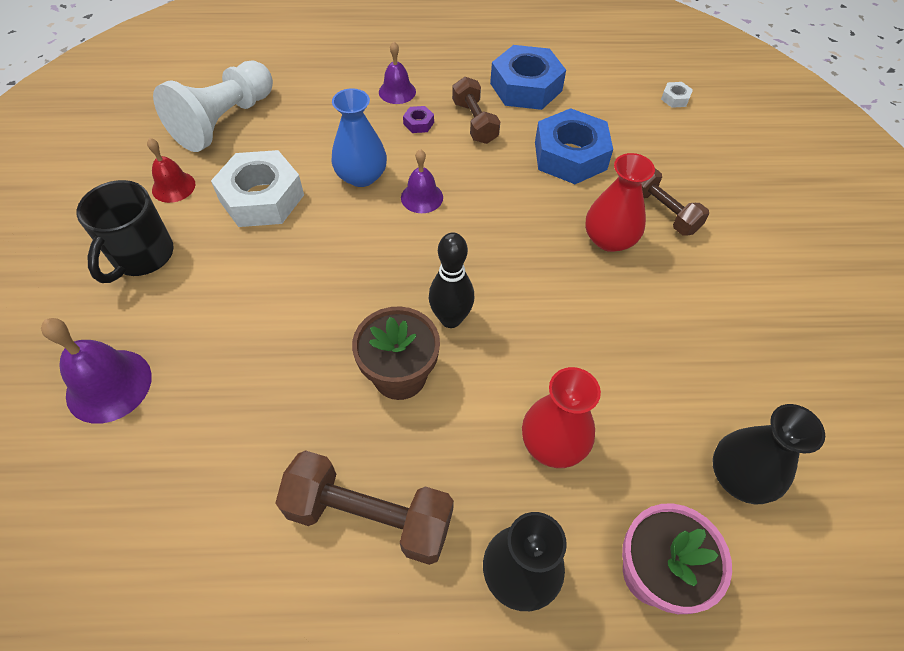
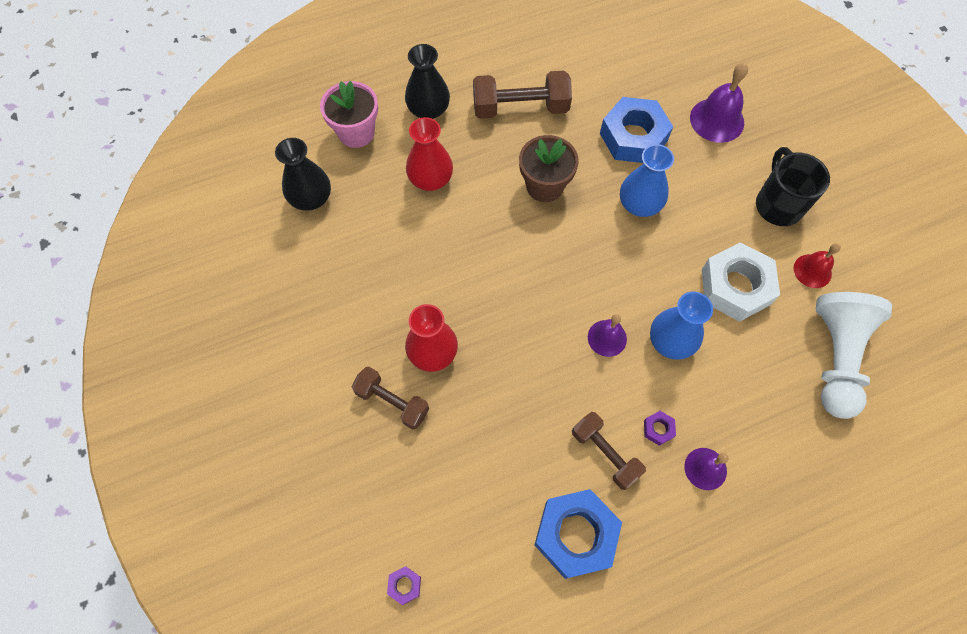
camera: 160 degrees right, 10 degrees up
(296, 311) = (639, 204): none -> blue vase
(451, 319) = (530, 236): black bowling pin -> none
(570, 155) = (494, 443): blue nut -> blue nut (633, 137)
(675, 98) = (404, 585): white nut -> purple nut

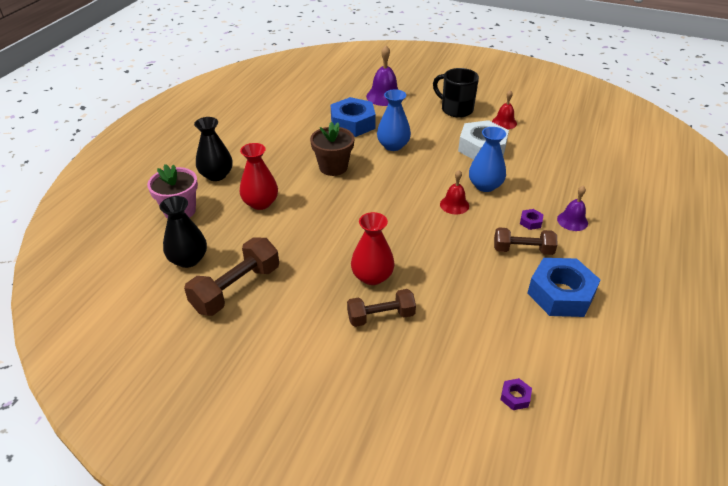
camera: 45 degrees left, 25 degrees down
(520, 108) = (274, 145): brown dumbbell -> brown dumbbell (236, 289)
(607, 338) = (454, 205): purple bell -> red bell
(835, 358) = (558, 145): white pawn -> none

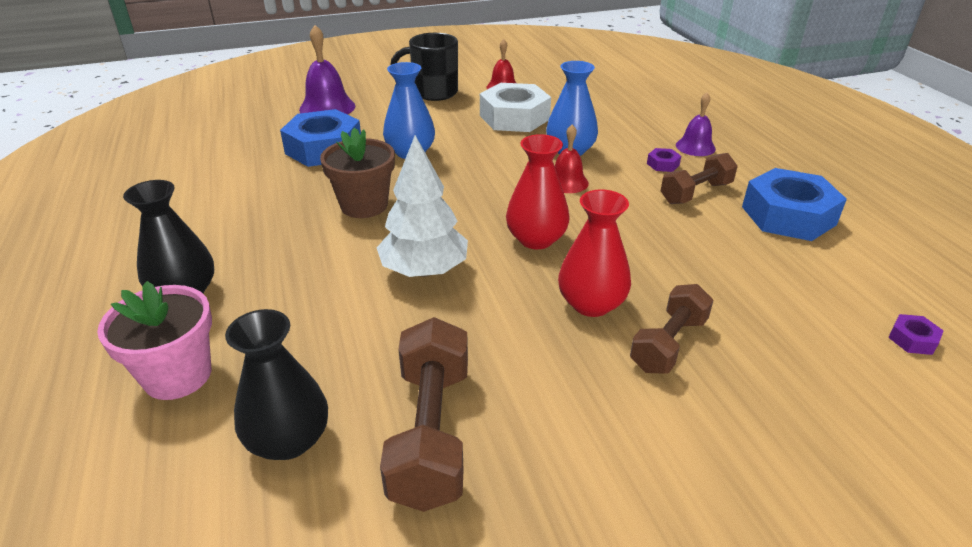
camera: 40 degrees left, 5 degrees down
(260, 203) = (312, 295): red vase -> red vase (536, 239)
(319, 216) = (424, 270): none -> white tree

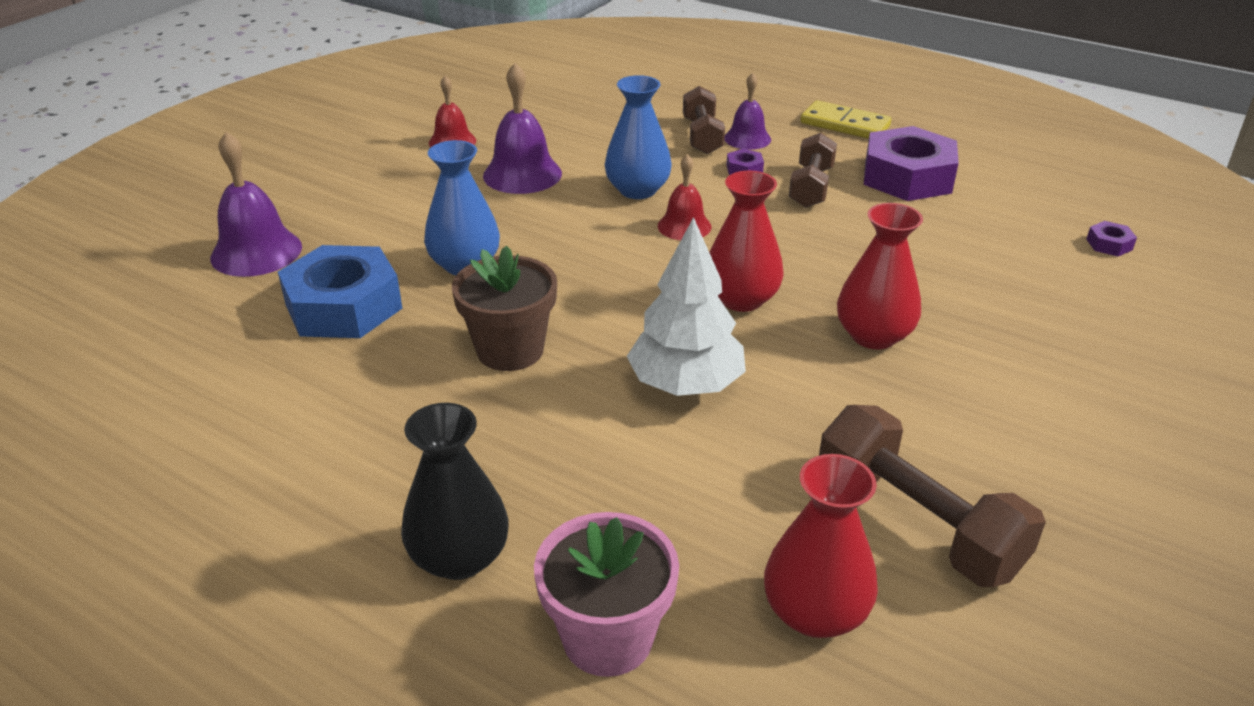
camera: 40 degrees left, 0 degrees up
(288, 440) = (815, 613): black vase -> red vase
(433, 93) = (374, 179): black mug -> none
(514, 117) = (522, 174): white nut -> purple bell
(668, 344) = (974, 337): brown dumbbell -> brown dumbbell (702, 136)
(788, 215) = (907, 177): blue nut -> purple nut
(789, 163) = (845, 125): none -> yellow domino

